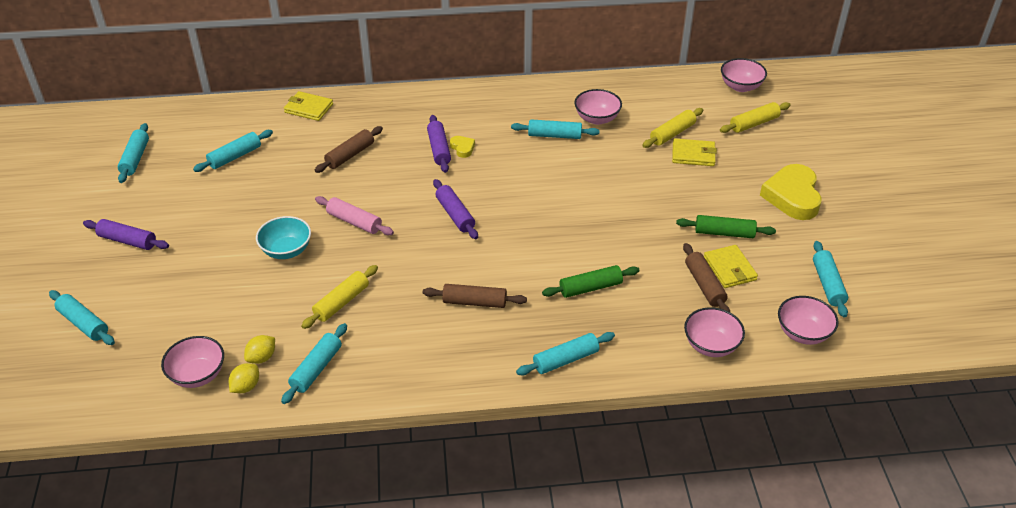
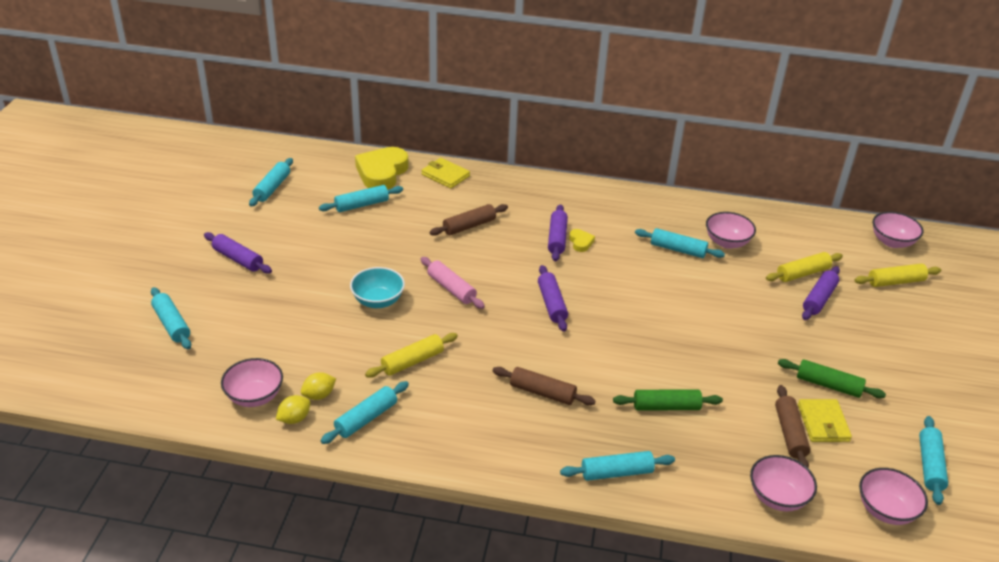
camera: 15 degrees right, 5 degrees down
(693, 155) = (819, 299): yellow wallet -> purple rolling pin
(792, 196) = (916, 365): yellow heart -> yellow heart (382, 173)

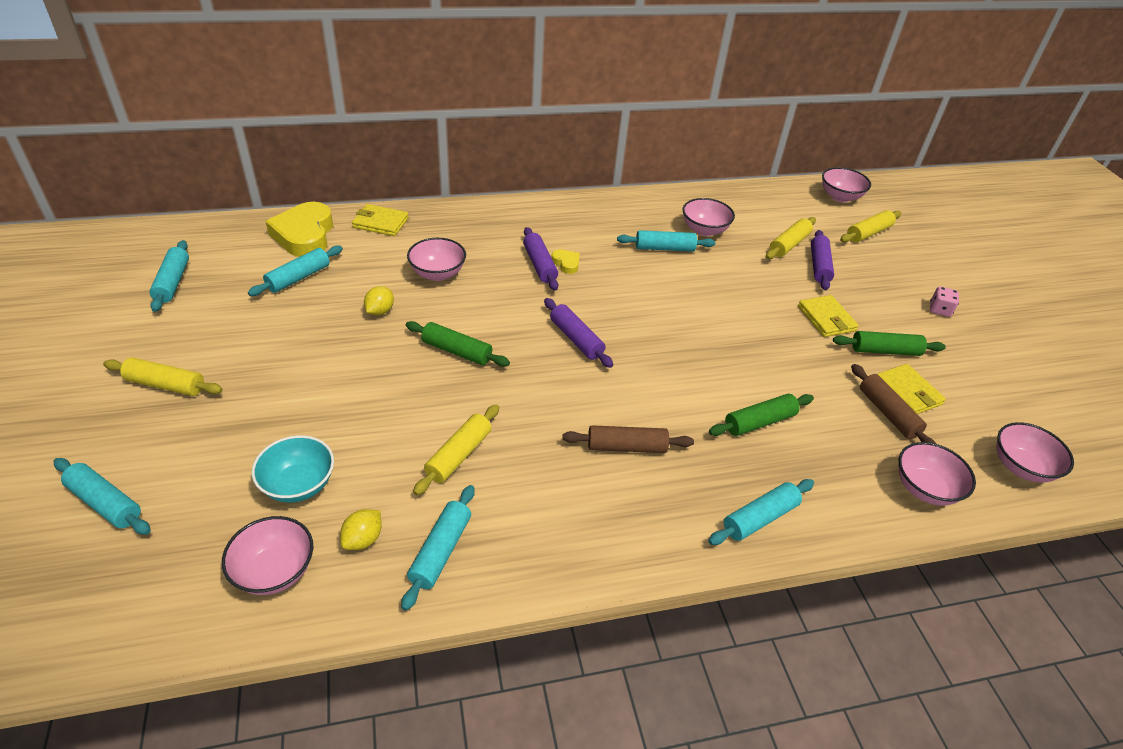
camera: 25 degrees left, 5 degrees up
(238, 259) = (166, 385): purple rolling pin -> yellow rolling pin
(294, 419) = (346, 585): yellow lemon -> yellow lemon (380, 311)
(378, 301) = (377, 390): turquoise bowl -> turquoise bowl (299, 485)
(451, 289) = (457, 351): pink rolling pin -> green rolling pin
(469, 226) = (438, 273): brown rolling pin -> pink bowl
(791, 344) = (826, 318): none -> yellow wallet
(915, 366) = (939, 310): none -> pink dice
(930, 465) = (1020, 406): turquoise rolling pin -> none

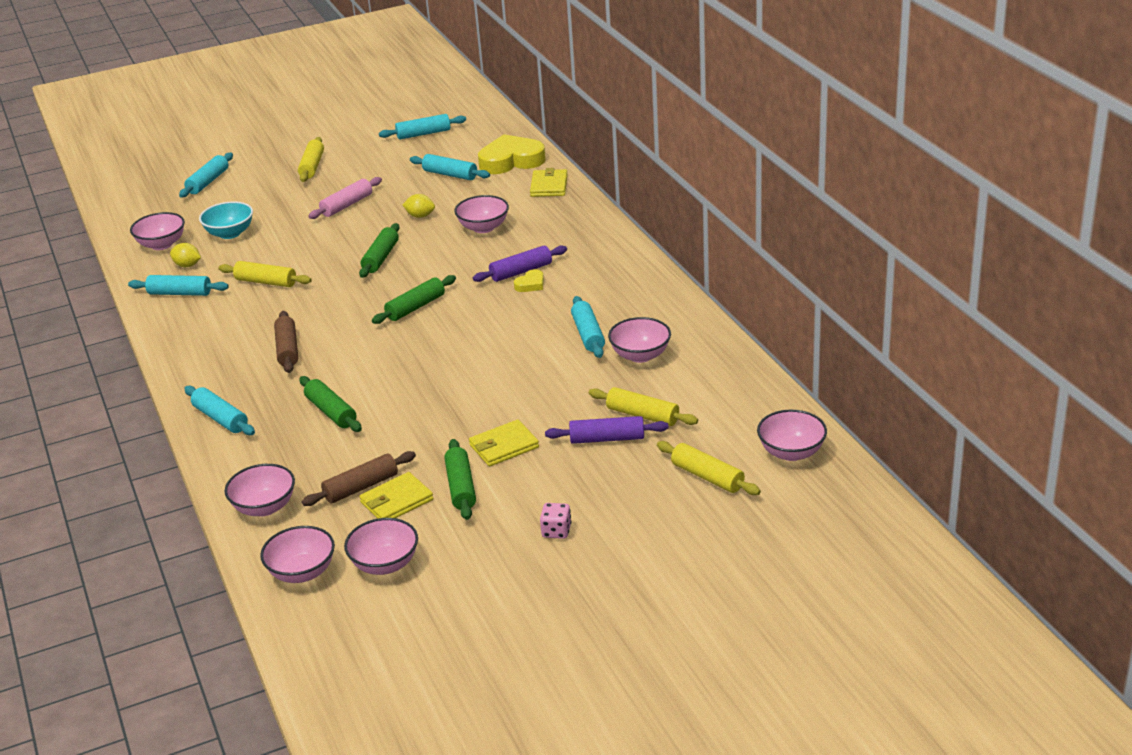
camera: 85 degrees right, 10 degrees down
(307, 364) = (347, 205): none -> pink rolling pin
(576, 339) = (415, 307): purple rolling pin -> green rolling pin
(998, 410) = (385, 564): none -> pink bowl

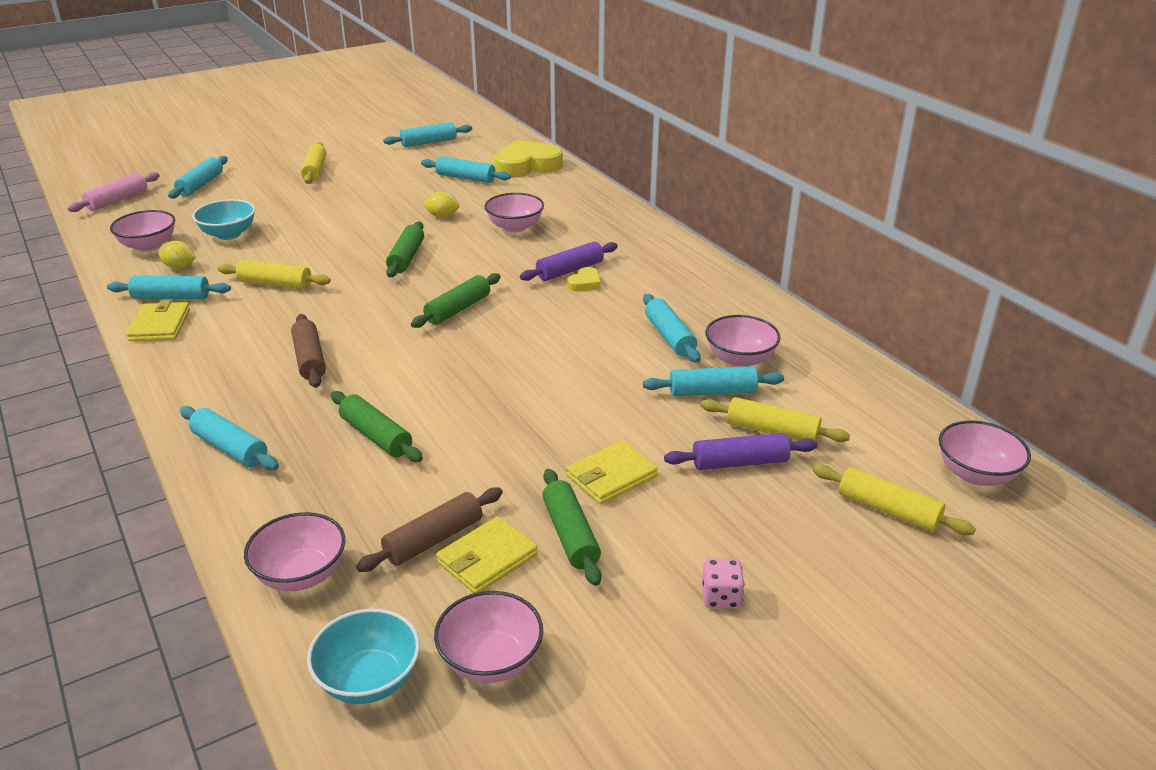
camera: 10 degrees left, 0 degrees up
(302, 572) = (369, 680): pink bowl -> turquoise bowl
(347, 205) = (358, 206): pink rolling pin -> pink rolling pin (117, 200)
(549, 186) = (574, 188): yellow wallet -> yellow wallet (160, 325)
(606, 382) = (712, 392): none -> turquoise rolling pin

